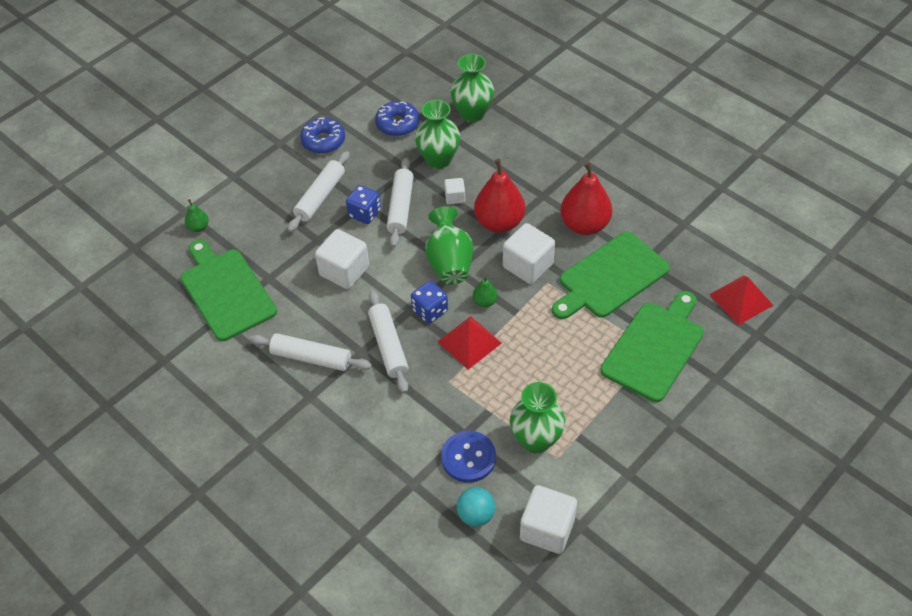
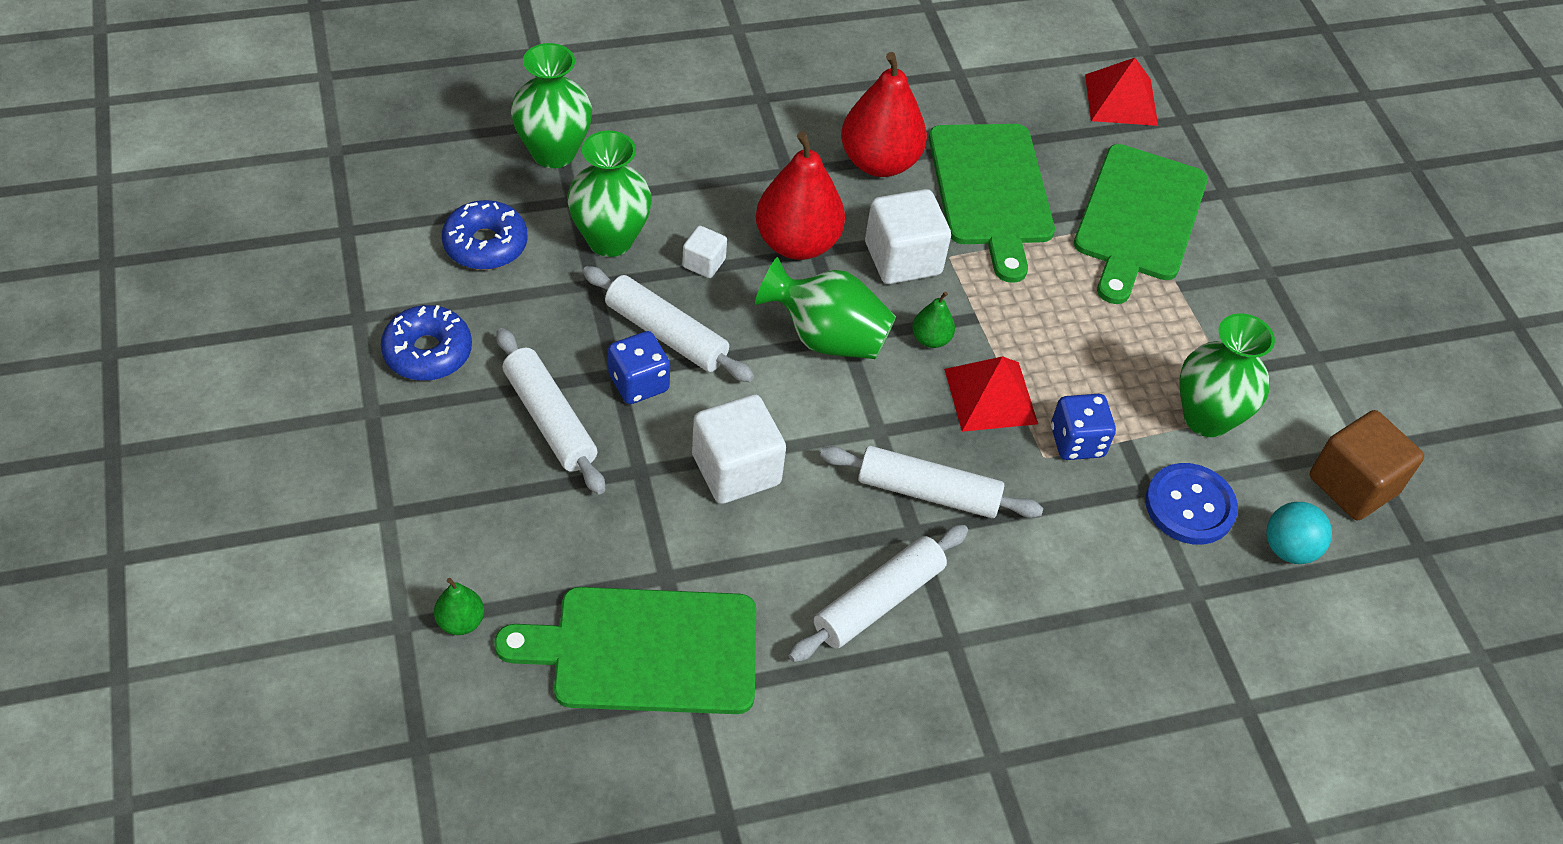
camera: 65 degrees left, 0 degrees up
(430, 311) = (899, 408): blue dice -> blue dice (1077, 442)
(547, 529) = (1353, 485): white cube -> brown cube
(655, 348) = (1138, 218): green cutting board -> green cutting board turned 135 degrees counterclockwise

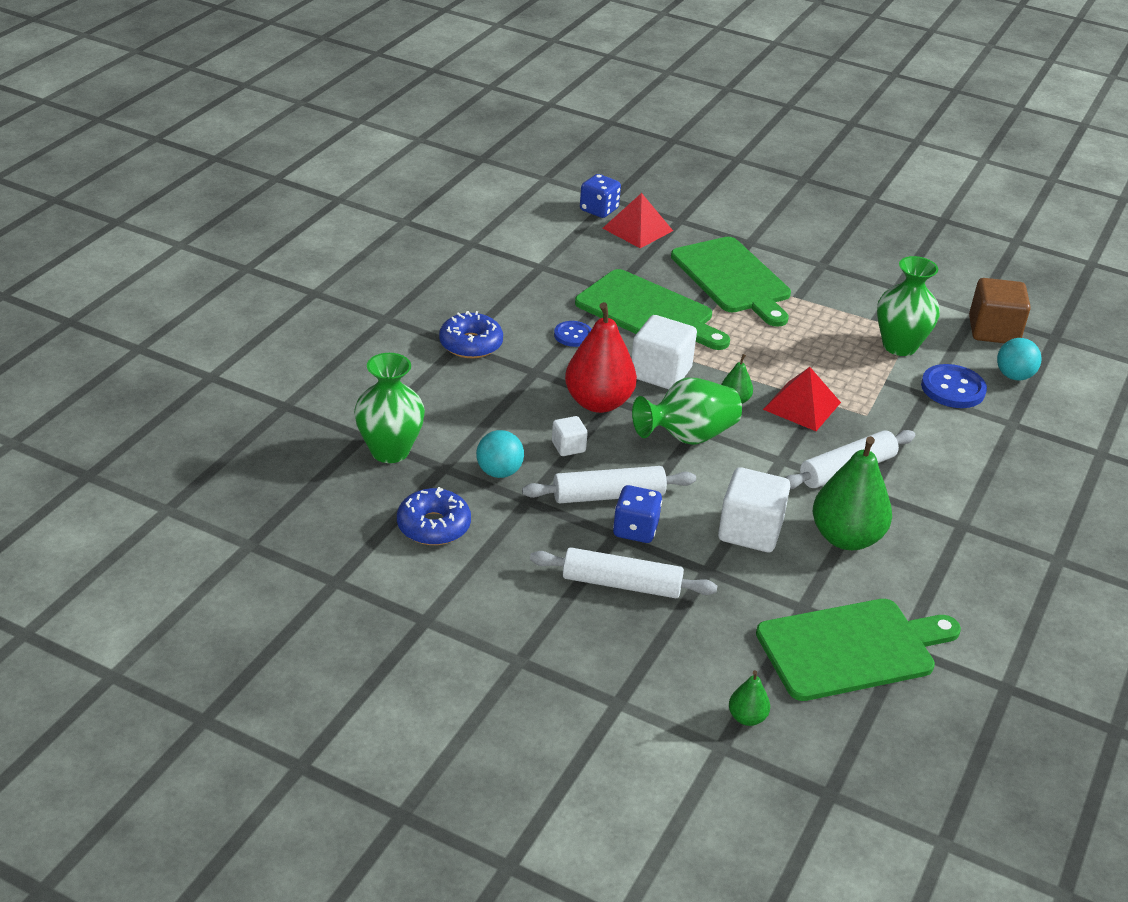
camera: 45 degrees left, 15 degrees down
(428, 352) = (498, 605): blue donut -> blue donut (471, 344)
(610, 240) = (499, 472): green vase -> turquoise ball
(646, 651) = (851, 648): green cutting board -> green cutting board turned 150 degrees counterclockwise
(814, 552) = (846, 538): none -> green pear
(878, 601) = (906, 535): white rolling pin -> none
(879, 162) = (573, 335): red pear -> blue button
(1077, 442) = (868, 397): blue dice -> blue dice (599, 210)

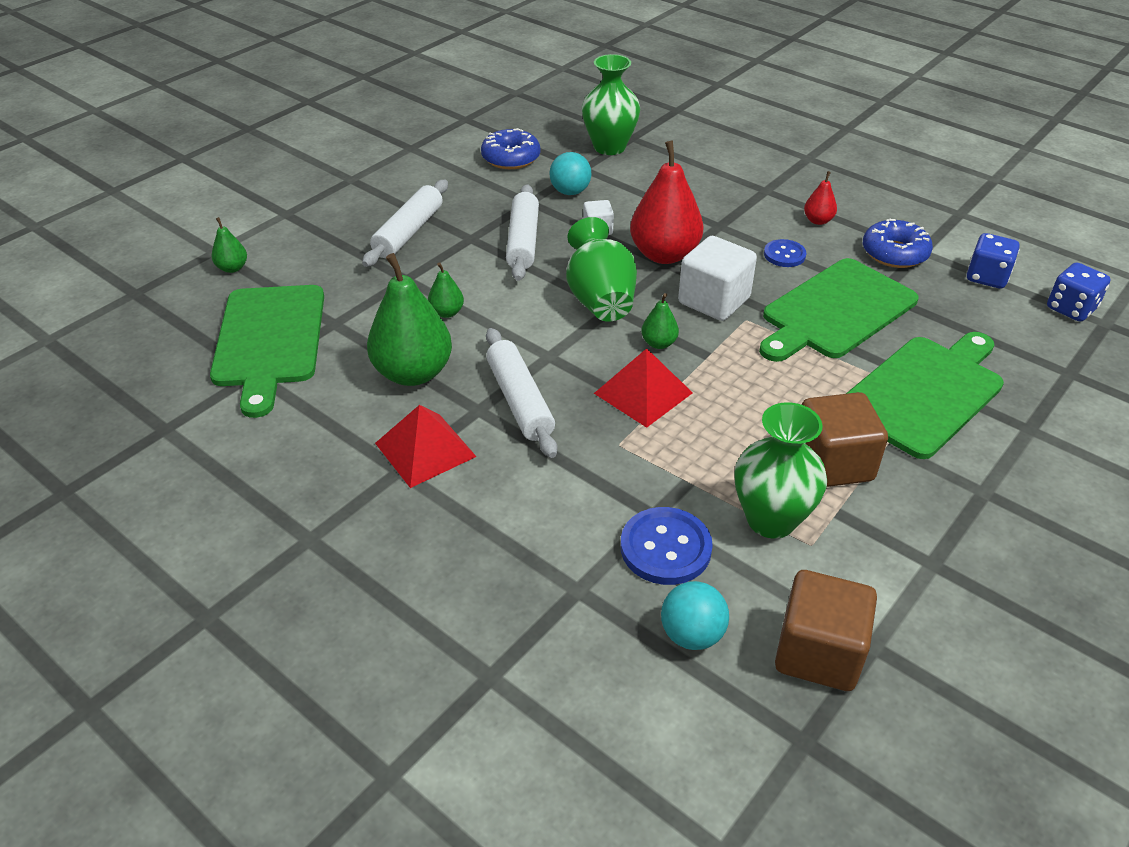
camera: 105 degrees right, 5 degrees up
(471, 344) = (766, 196): blue donut -> blue donut (894, 253)
(508, 316) = (818, 221): none -> red pear
(635, 530) = (472, 249): blue dice -> blue dice (987, 277)
(637, 229) = (1031, 332): red pyramid -> red pyramid (425, 450)
(733, 278) = (924, 393): green cutting board -> green cutting board turned 150 degrees clockwise
(750, 531) = (446, 312): white cube -> green pear
(830, 320) = (832, 463): none -> brown cube

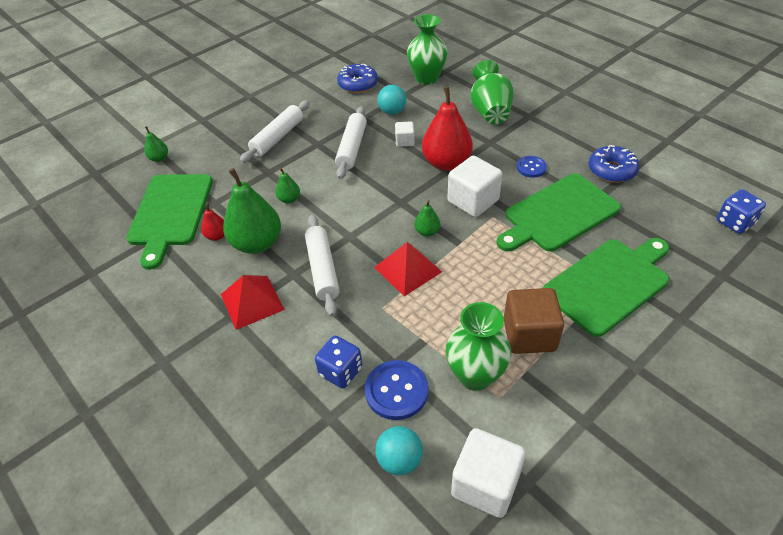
camera: 10 degrees right, 5 degrees up
(600, 300) = (394, 196): green vase -> green vase (490, 111)
(818, 221) = (561, 142): red pear -> red pear (217, 236)
(818, 653) = (485, 484): brown cube -> white cube
(987, 277) = (676, 193): blue dice -> blue dice (340, 371)

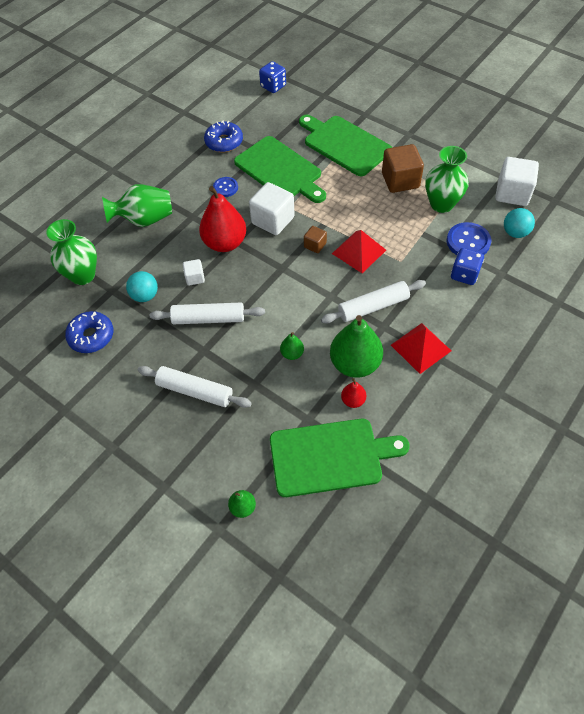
camera: 100 degrees left, 10 degrees up
(427, 232) = (315, 245): green pear -> brown cube

